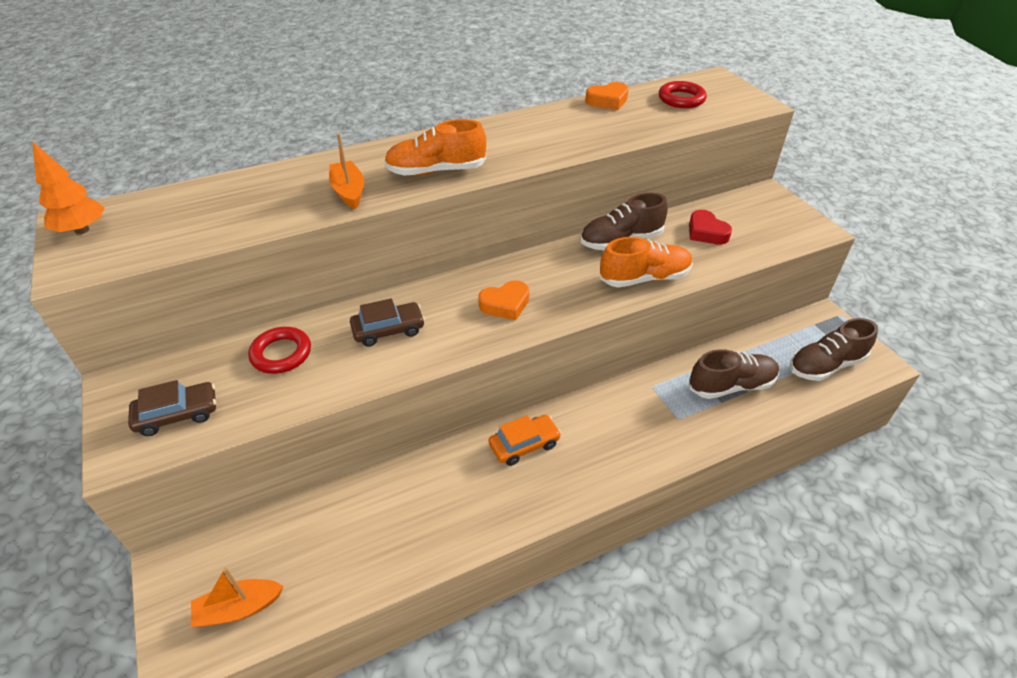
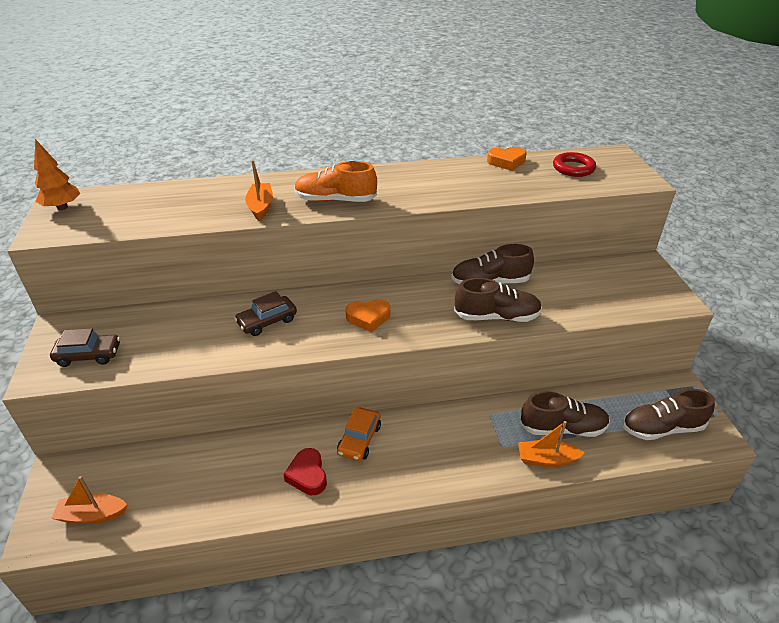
camera: 15 degrees right, 5 degrees down
(281, 354) = (180, 325): red ring -> none
(388, 330) = (267, 321): brown car -> brown car turned 150 degrees clockwise
(524, 445) = (359, 439): orange car -> orange car turned 120 degrees clockwise
(644, 278) = (496, 317): orange shoe -> brown shoe
(706, 232) = (570, 287): red heart -> red heart (307, 475)
(728, 422) = (546, 459): none -> orange boat

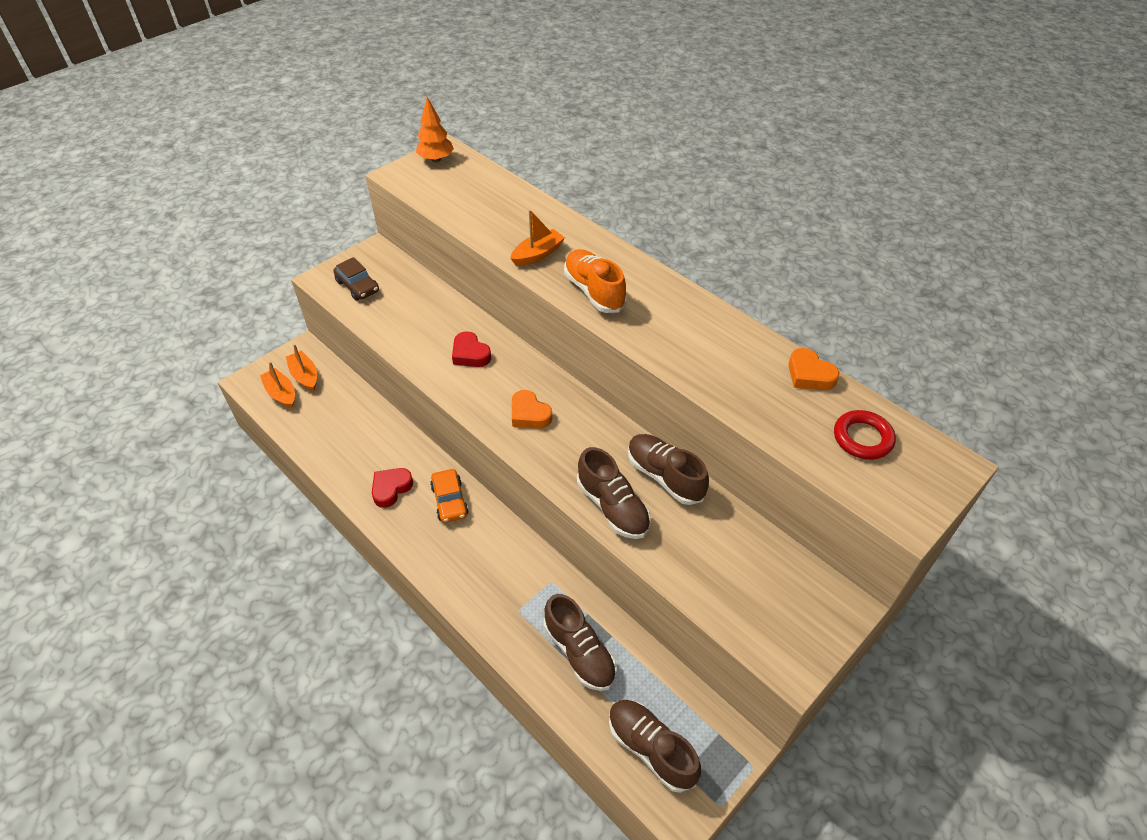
camera: 55 degrees right, 10 degrees up
(267, 321) = (470, 354): brown car -> red heart
(359, 439) = (450, 501): orange car -> orange car turned 90 degrees counterclockwise
(546, 459) = (528, 655): orange boat -> orange boat (305, 376)

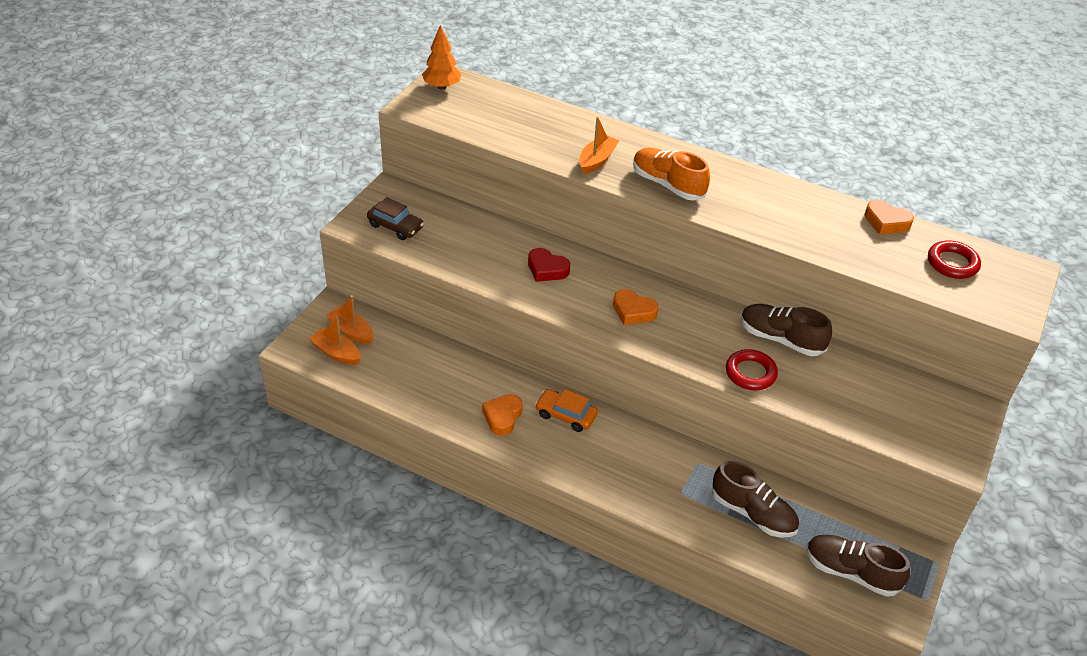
camera: 20 degrees left, 5 degrees down
(391, 489) = (502, 417): red heart -> orange heart
(450, 501) = (566, 415): orange car -> orange car turned 150 degrees clockwise
(613, 507) = (750, 373): brown shoe -> red ring

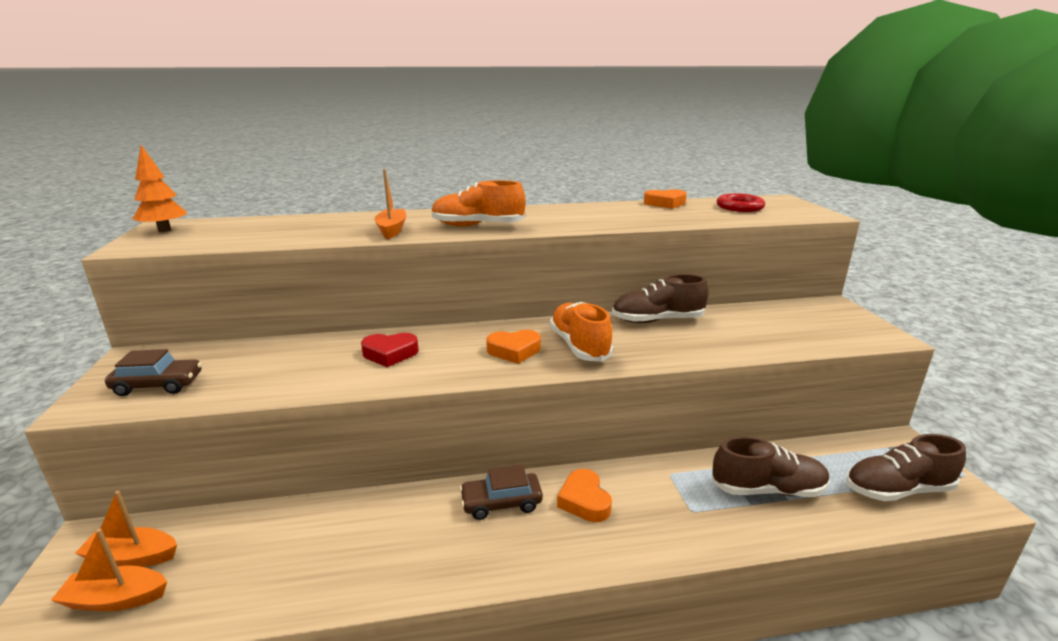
camera: 35 degrees left, 20 degrees down
(502, 417) = (430, 546): orange heart -> orange heart (584, 501)
(566, 415) = (501, 503): orange car -> brown car
(685, 332) = (579, 346): none -> orange shoe
(750, 373) = (671, 350): red ring -> none

